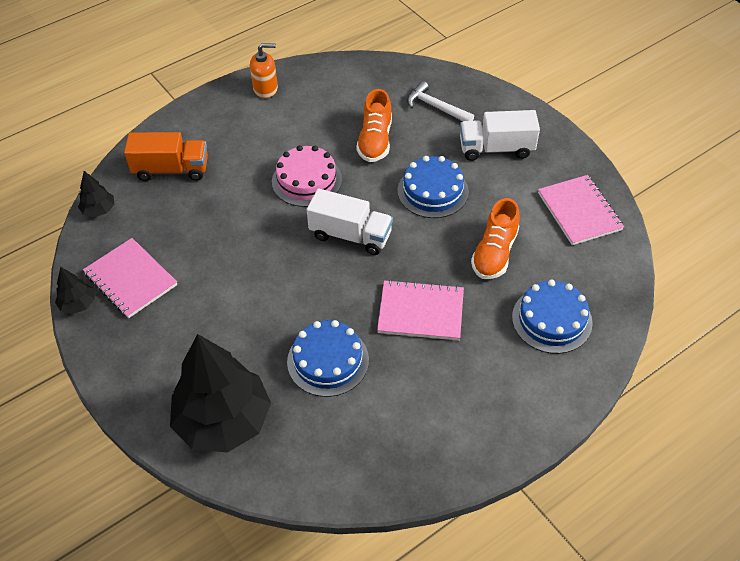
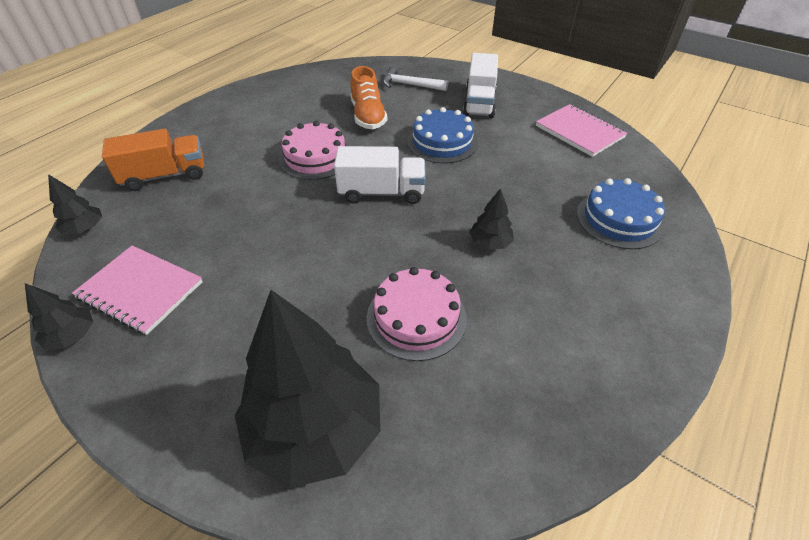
camera: 20 degrees left, 5 degrees down
(265, 89) = (245, 98): orange soap dispenser -> none
(328, 360) = (416, 317): blue cake -> pink cake
(420, 312) = (490, 243): pink notebook -> black tree
(494, 253) = (529, 177): orange shoe -> none
(496, 149) = (479, 103): white truck -> white truck turned 60 degrees counterclockwise

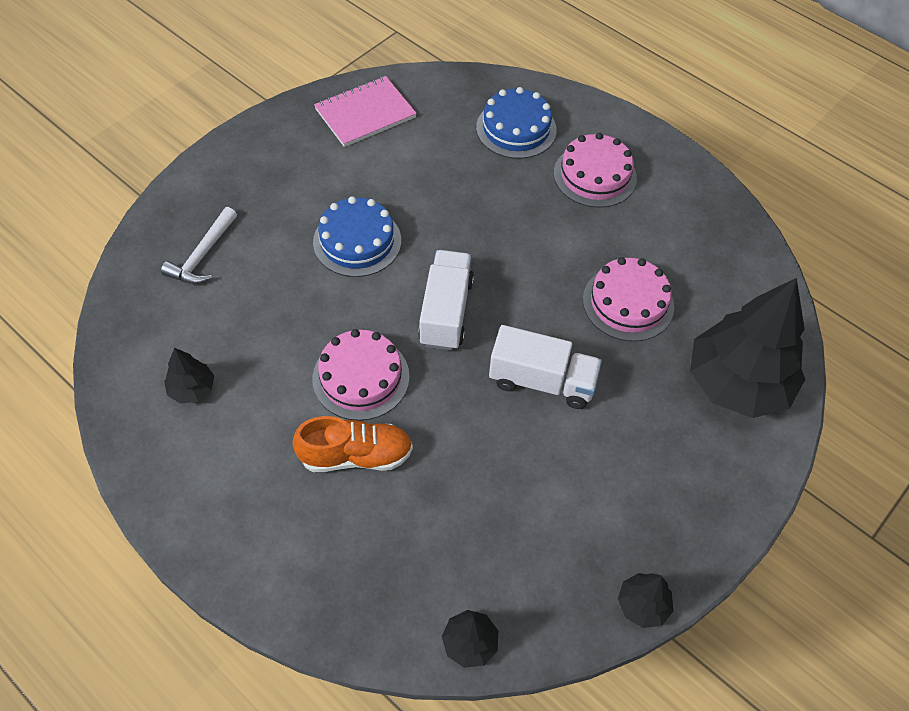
camera: 85 degrees left, 10 degrees up
(140, 290) = (582, 549): pink notebook -> none
(165, 176) = (368, 561): orange truck -> none
(368, 116) = (275, 312): orange shoe -> orange shoe (356, 455)
(479, 103) = (276, 188): white truck -> white truck (542, 381)
(490, 243) = (538, 231): black tree -> black tree (192, 389)
(587, 283) = (595, 175): none -> pink cake

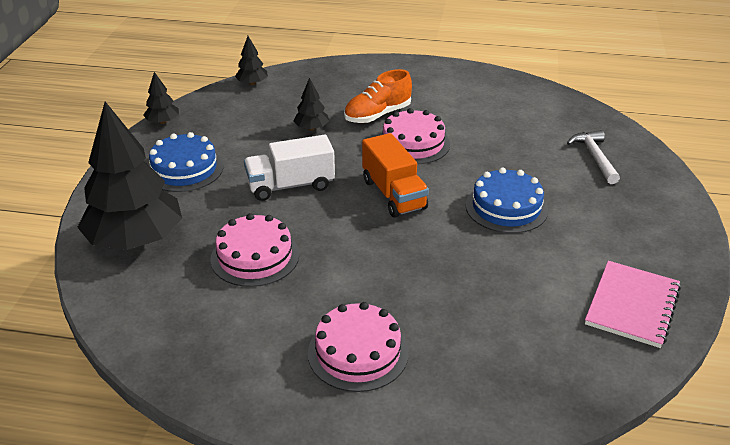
camera: 150 degrees right, 20 degrees down
(192, 389) = (503, 105): black tree -> black tree (311, 128)
(446, 312) = (394, 194): white truck -> orange truck
(516, 129) = (479, 364): blue cake -> blue cake (184, 169)

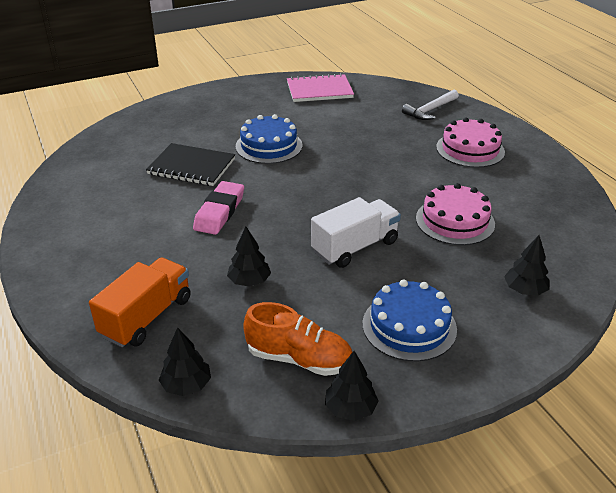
camera: 125 degrees left, 0 degrees up
(136, 240) = (524, 290): black tree -> black tree, size x0.43
(290, 185) = (355, 247): white truck -> white truck turned 75 degrees counterclockwise
(377, 115) = (184, 251): orange shoe -> orange shoe (299, 359)
(394, 194) = (306, 193): orange truck -> orange truck (146, 317)
(413, 143) = (219, 212): pink cake -> pink eraser
(504, 152) = (191, 167): none -> black notebook
(594, 157) = (162, 131): white hammer -> white hammer (430, 110)

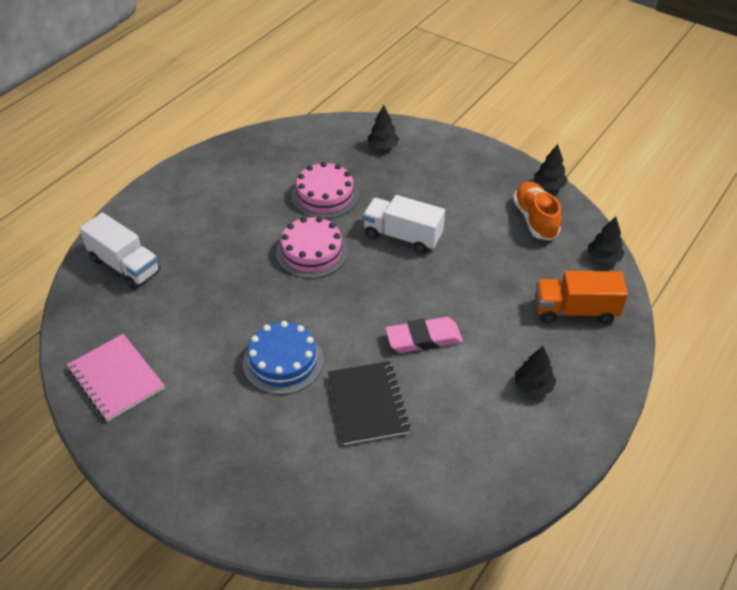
camera: 120 degrees left, 10 degrees up
(249, 281) = (490, 275): black tree -> black tree (533, 386)
(409, 326) = (462, 184): blue cake -> none
(430, 110) = (125, 265): white hammer -> white truck
(470, 149) = (198, 216): pink cake -> pink cake (312, 252)

